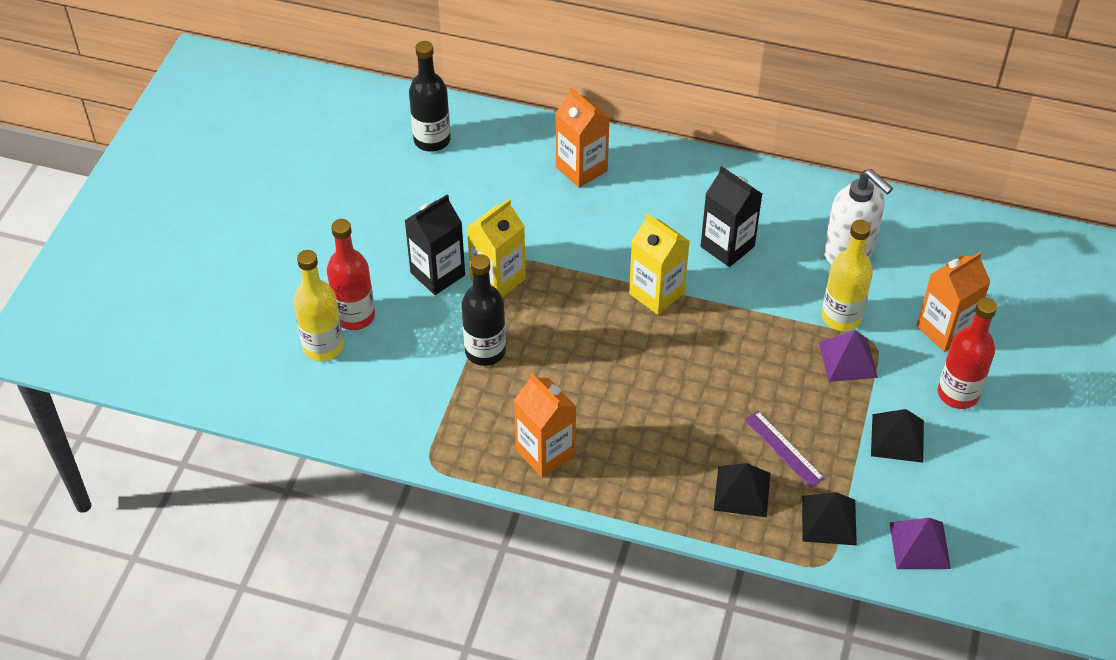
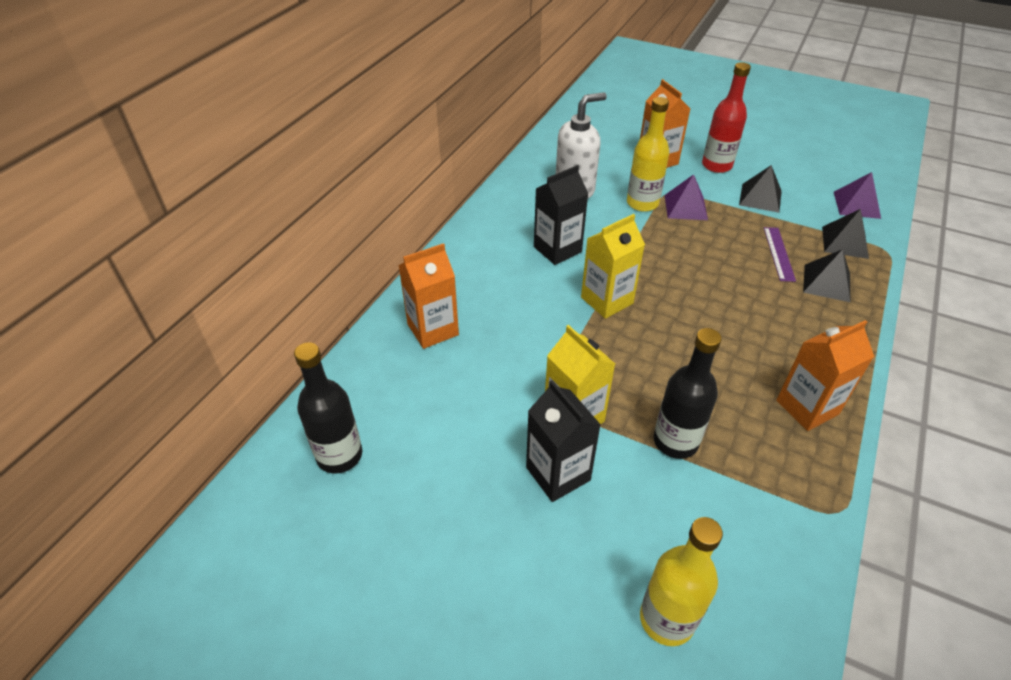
camera: 80 degrees left, 5 degrees down
(355, 316) = (616, 574): red bottle -> none
(783, 449) = (779, 253): purple ruler -> purple ruler turned 60 degrees counterclockwise

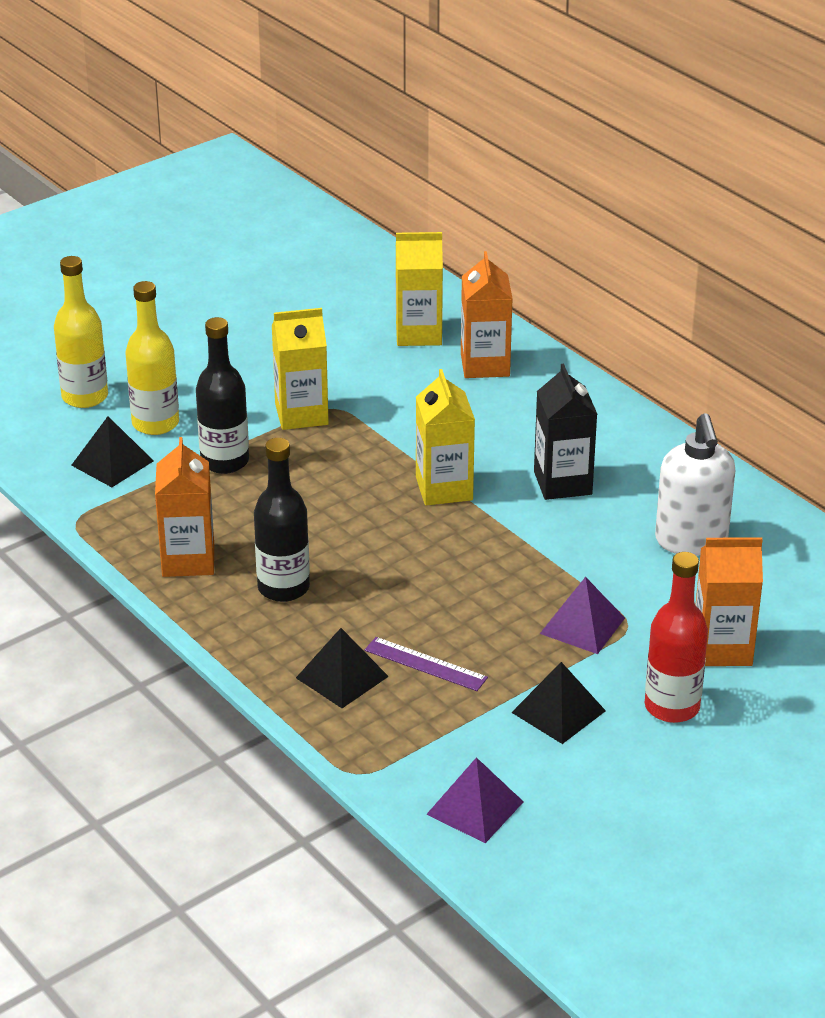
camera: 115 degrees right, 10 degrees down
(339, 455) = (364, 289): black bottle -> black bottle (283, 588)
(404, 386) = (418, 334): none -> yellow carton
(558, 474) = (250, 388): black carton -> none
(642, 203) = (617, 589): yellow bottle -> yellow bottle (155, 423)
(844, 242) = (403, 741): black pyramid -> black pyramid (112, 463)

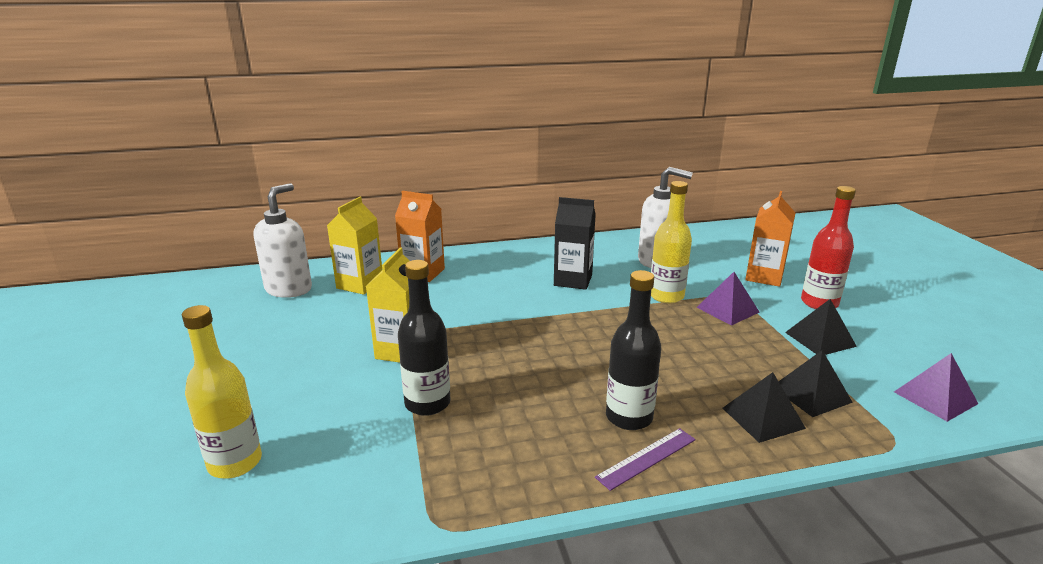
camera: 65 degrees left, 10 degrees down
(112, 463) = (364, 472): black pyramid -> black pyramid (811, 394)
(155, 423) = (331, 428): yellow bottle -> yellow bottle (666, 296)
(188, 560) = (558, 462): orange carton -> none
(369, 294) = (289, 289): none -> white soap dispenser
(425, 664) = (755, 376): purple ruler -> purple ruler (647, 458)
(444, 489) = (547, 318): yellow carton -> none

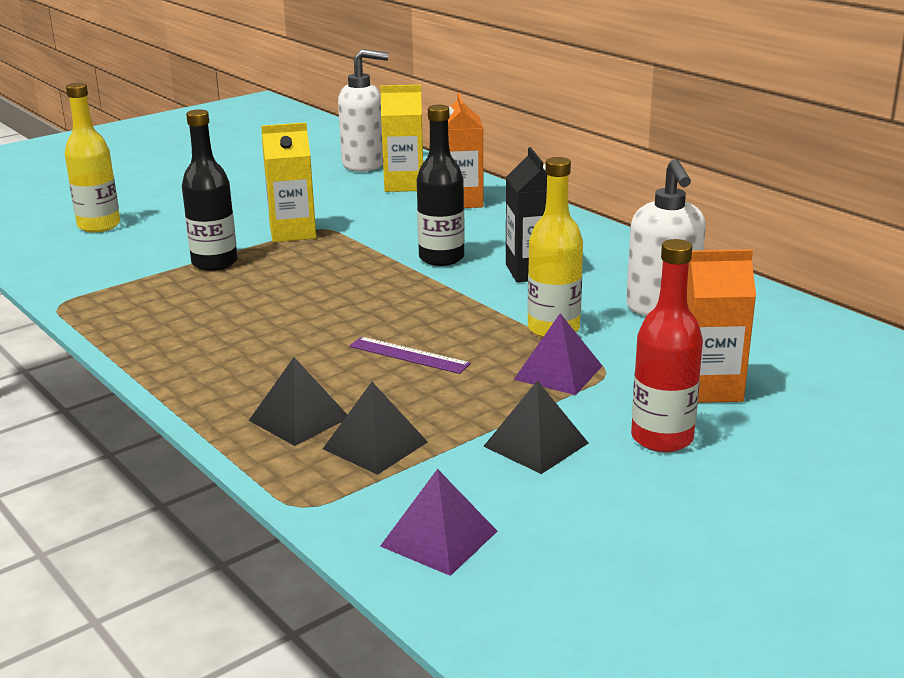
camera: 65 degrees right, 0 degrees up
(629, 417) = (251, 349): black bottle -> black bottle (441, 258)
(647, 458) = (187, 367): purple ruler -> purple ruler (409, 355)

